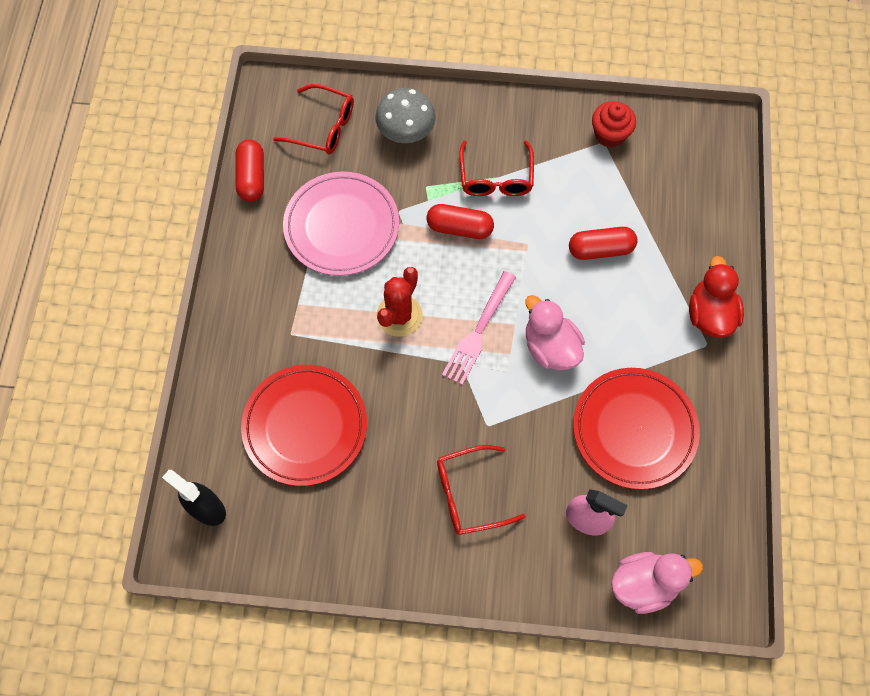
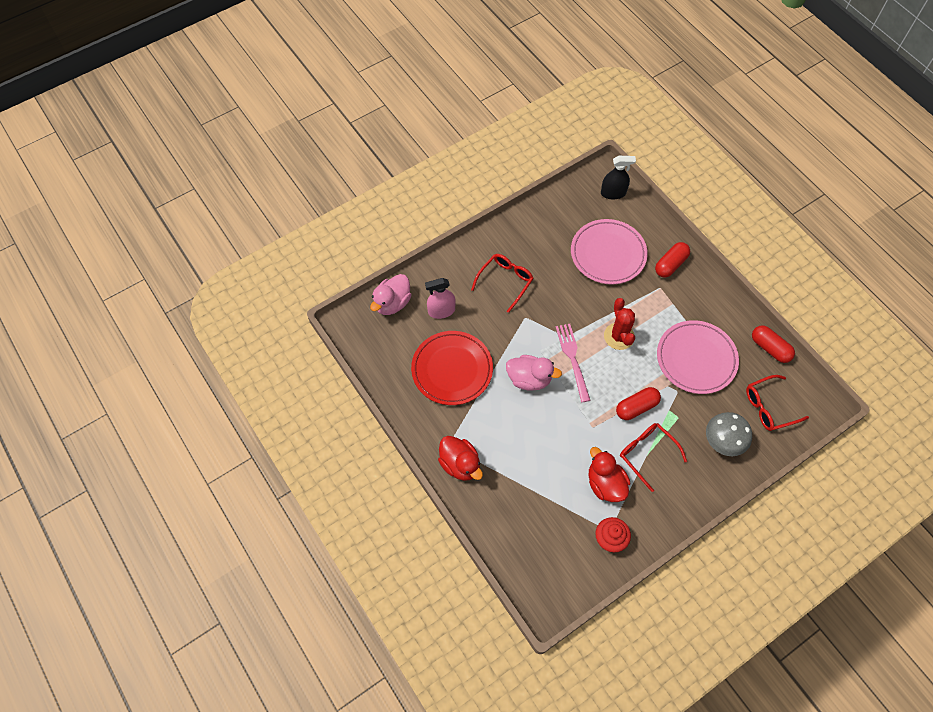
camera: 140 degrees right, 5 degrees down
(305, 426) = (608, 254): red plate -> pink plate
(567, 183) = (605, 484): none -> red duck
(600, 249) = (550, 456): red capsule -> red capsule (670, 264)

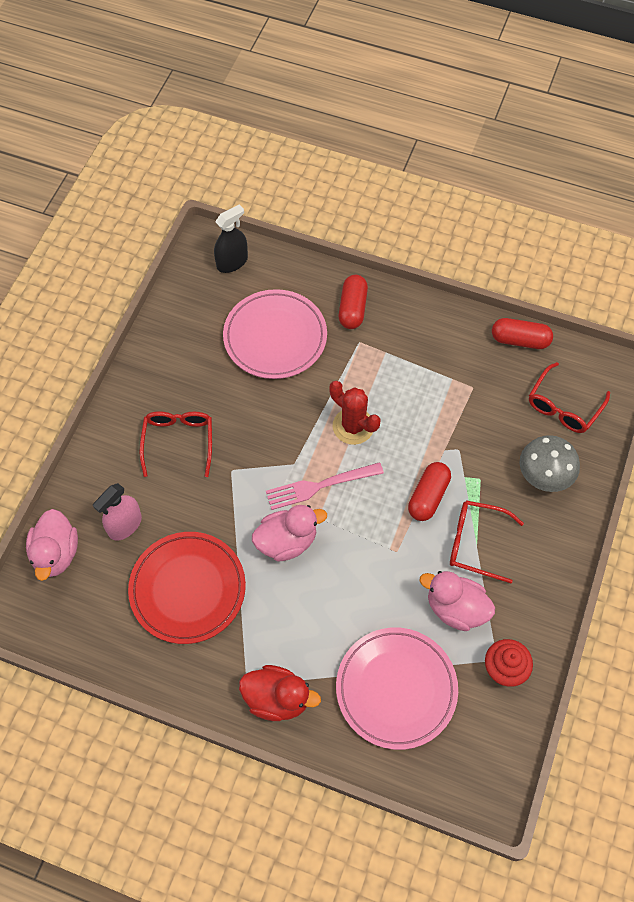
camera: 35 degrees left, 0 degrees up
(572, 359) = (320, 486): pink fork -> pink fork turned 60 degrees counterclockwise
(605, 484) = (455, 608): red duck -> pink duck
(696, 359) = (453, 400): pink plate -> pink plate (396, 689)

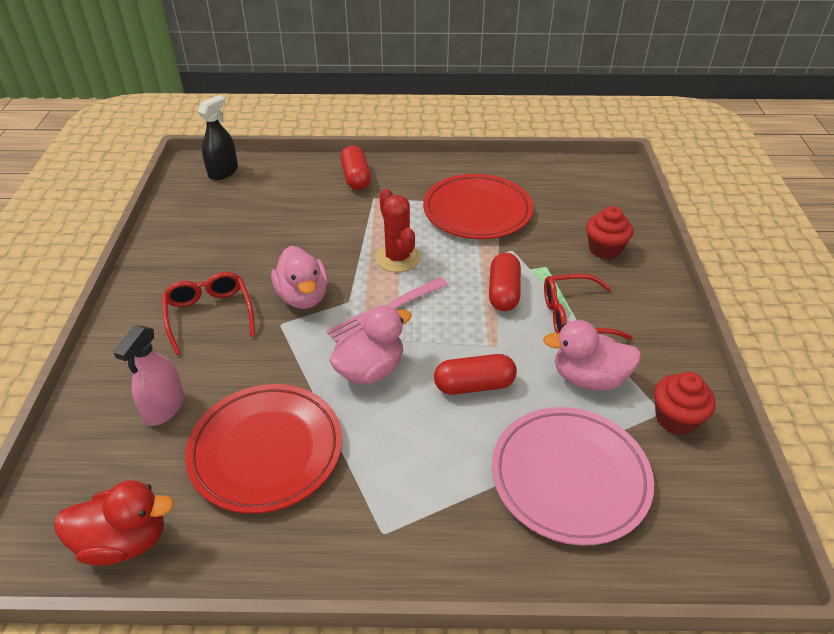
camera: 20 degrees left, 20 degrees down
(56, 553) = (76, 462): pink duck -> pink duck (303, 297)
(275, 337) = (287, 212): pink plate -> none
(277, 699) = (429, 537): red duck -> red duck (124, 541)
(353, 426) = (397, 258): red cactus -> red cactus turned 45 degrees clockwise
(449, 389) = (477, 211): none -> red plate
(520, 340) = (521, 166): red capsule -> red capsule (474, 385)
(544, 475) = (604, 249): grey mushroom -> red cupcake
(563, 407) = (588, 199): red glasses -> none

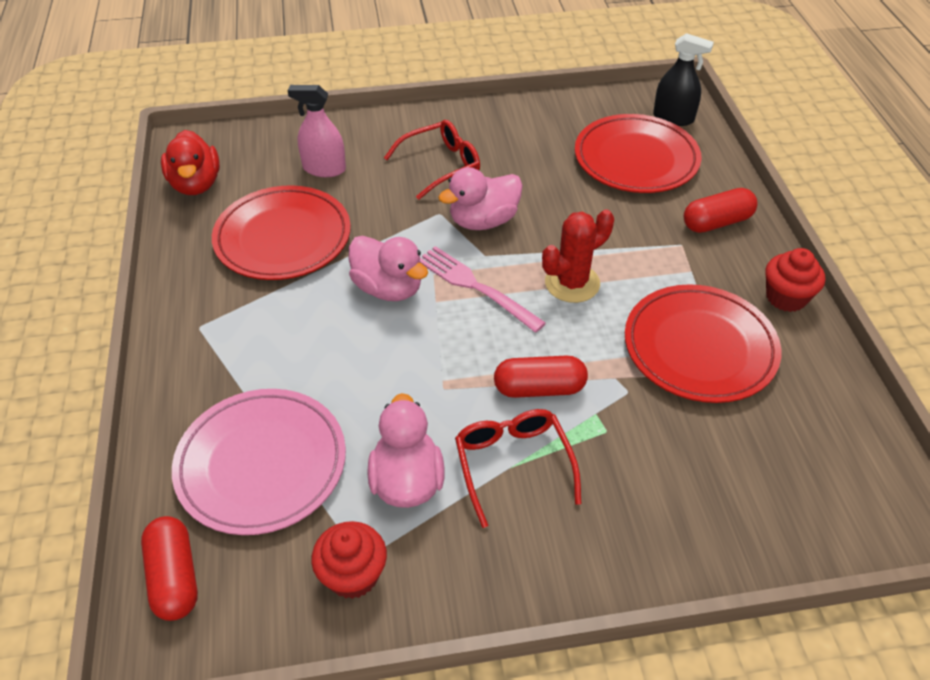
camera: 80 degrees right, 5 degrees up
(264, 200) = (636, 159): none -> red plate
(474, 385) = (379, 373): red capsule -> red capsule (174, 577)
(604, 249) = (671, 501): red cupcake -> red cupcake (786, 297)

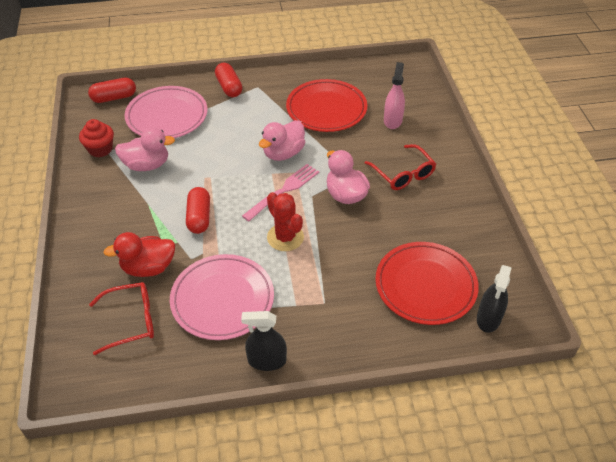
camera: 90 degrees right, 0 degrees up
(196, 184) = (372, 72): red duck -> red duck (148, 268)
(513, 463) = (149, 204): red glasses -> red glasses (132, 321)
(699, 348) = (222, 299): red plate -> pink plate
(716, 222) = (350, 329): red capsule -> red capsule (229, 87)
(786, 297) = (267, 360): red cupcake -> black spray bottle

